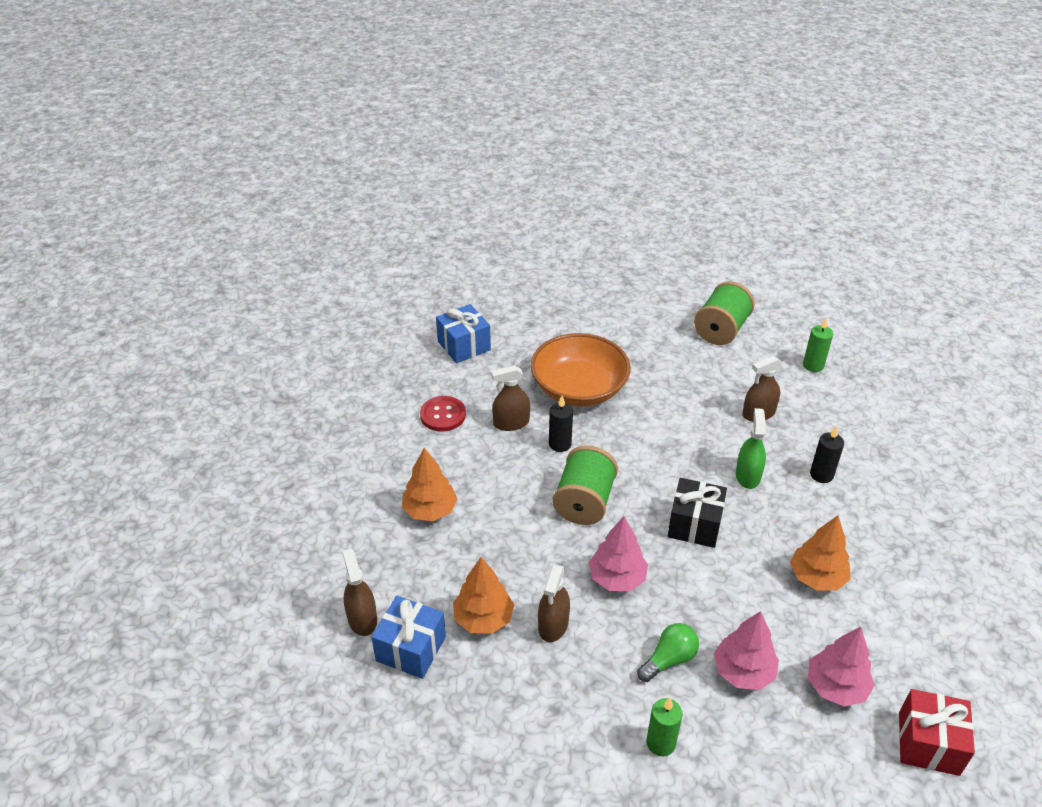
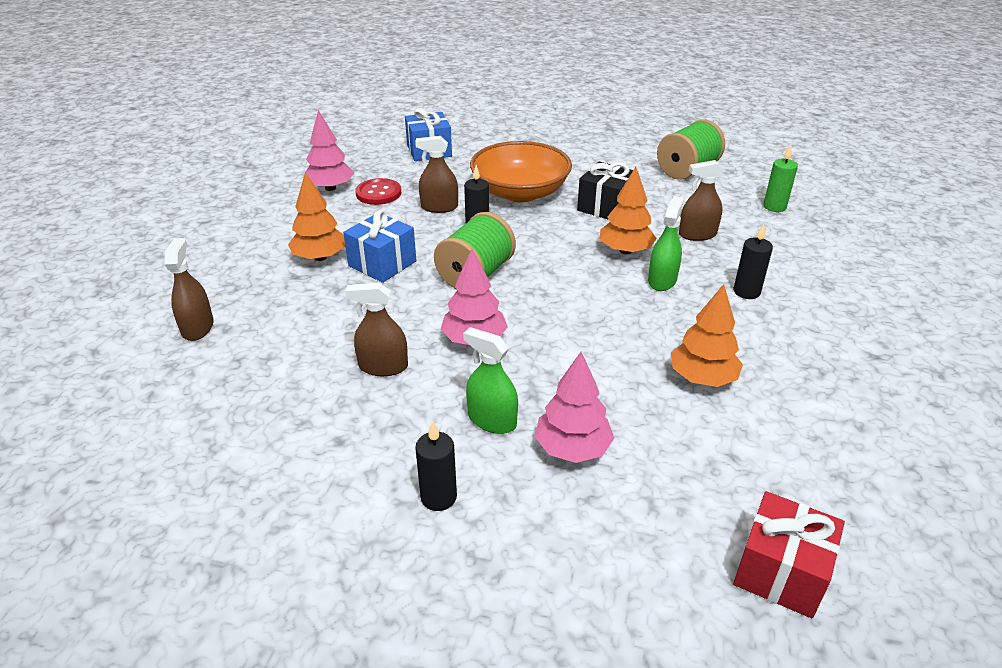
camera: 15 degrees right, 5 degrees down
(411, 649) = (227, 359): blue gift -> blue gift (382, 264)
(483, 618) = (315, 348): orange tree -> orange tree (625, 251)
(553, 625) = (383, 366): brown spray bottle -> brown spray bottle turned 60 degrees clockwise
(661, 743) = (438, 497): green candle -> black candle
(669, 659) = (492, 420): green light bulb -> green spray bottle
(694, 525) = (583, 310): black gift -> black gift (606, 207)
(836, 686) = (680, 486): pink tree -> pink tree (330, 188)

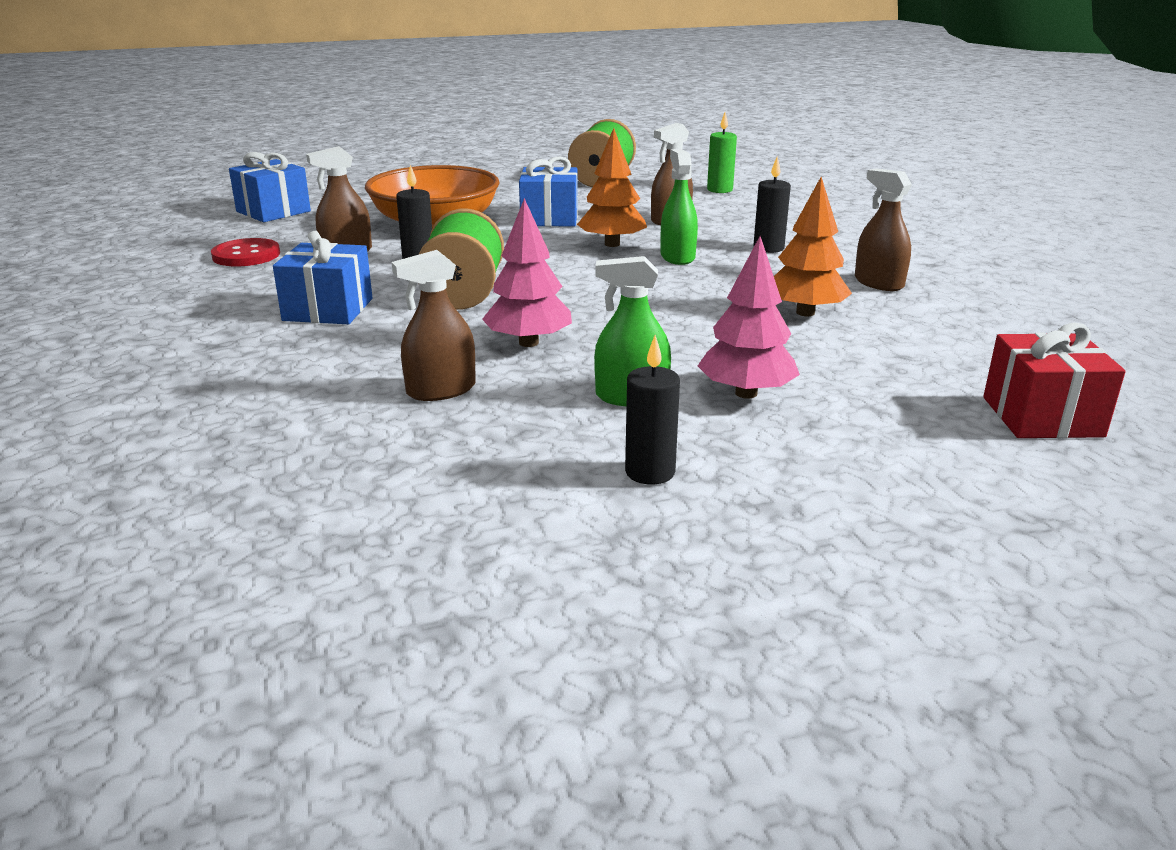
camera: 30 degrees left, 10 degrees down
(197, 327) = (110, 423): brown spray bottle -> brown spray bottle (878, 283)
(320, 257) = (229, 322): orange tree -> none
(330, 188) = (167, 262): pink tree -> none
(606, 207) = (549, 218): black gift -> blue gift

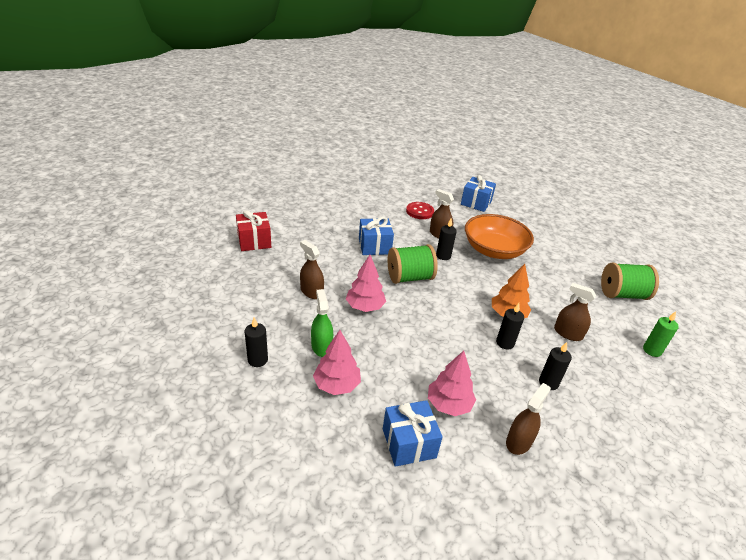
camera: 70 degrees right, 10 degrees up
(549, 218) = (533, 285): blue gift -> blue gift (409, 443)
(677, 257) = (505, 343): green spray bottle -> black candle
(805, 313) = (448, 404): orange tree -> pink tree
(1042, 417) = (345, 516): red gift -> red gift (254, 241)

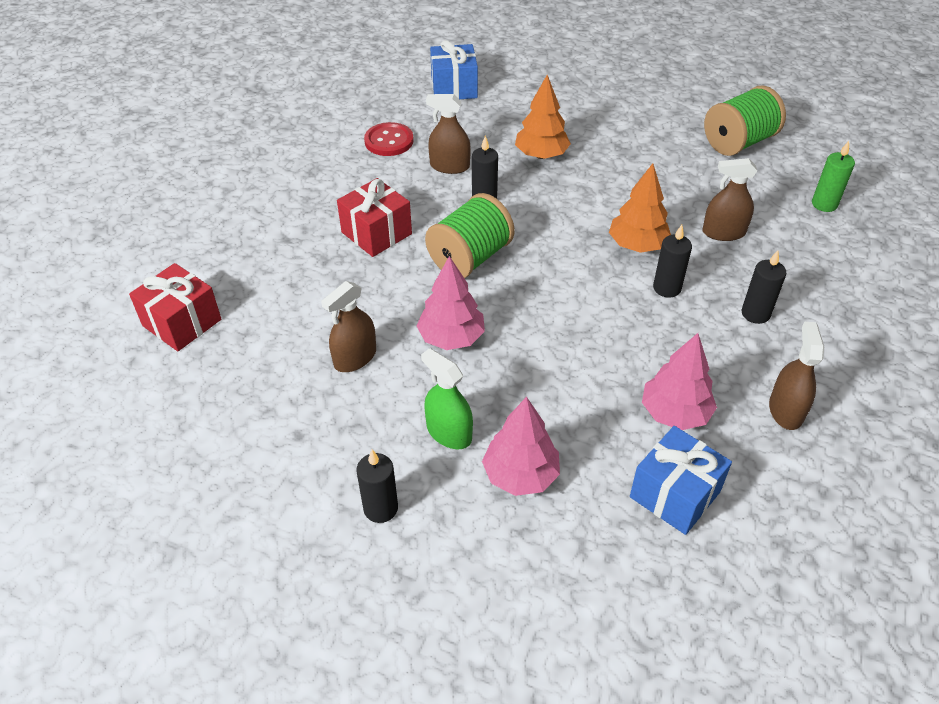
camera: 30 degrees left, 10 degrees up
(311, 292) = (355, 357): brown spray bottle -> brown spray bottle turned 60 degrees counterclockwise
(374, 246) = (376, 233): blue gift -> red gift
(494, 250) = (541, 155): orange bowl -> orange tree

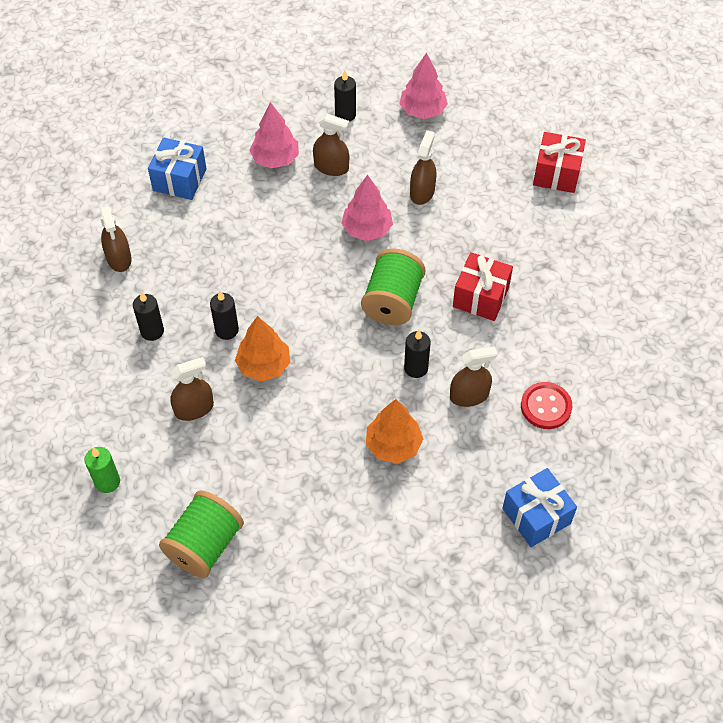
camera: 155 degrees right, 10 degrees up
(449, 433) = (331, 167): green spray bottle -> brown spray bottle
(675, 413) = (193, 230): pink tree -> pink tree (422, 110)

